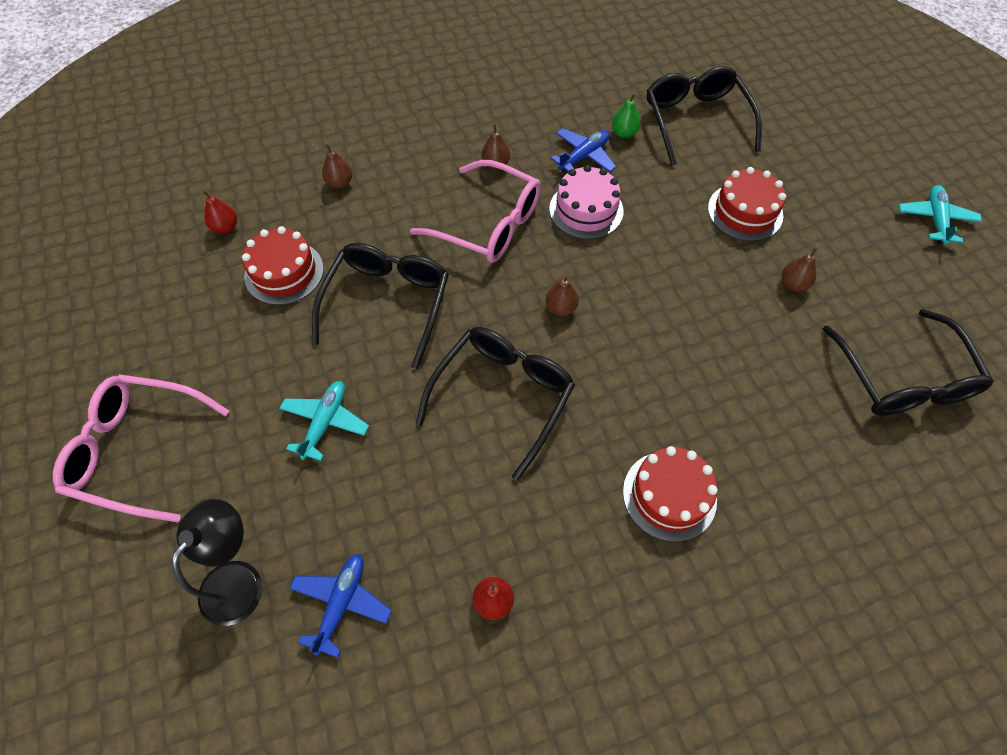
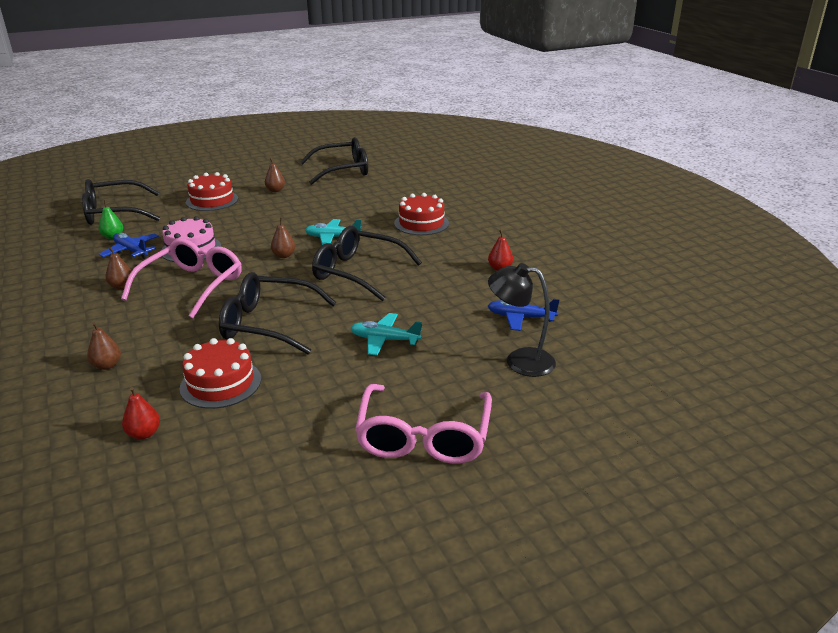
camera: 95 degrees left, 30 degrees down
(935, 219) = (235, 157): turquoise plane -> turquoise plane (333, 237)

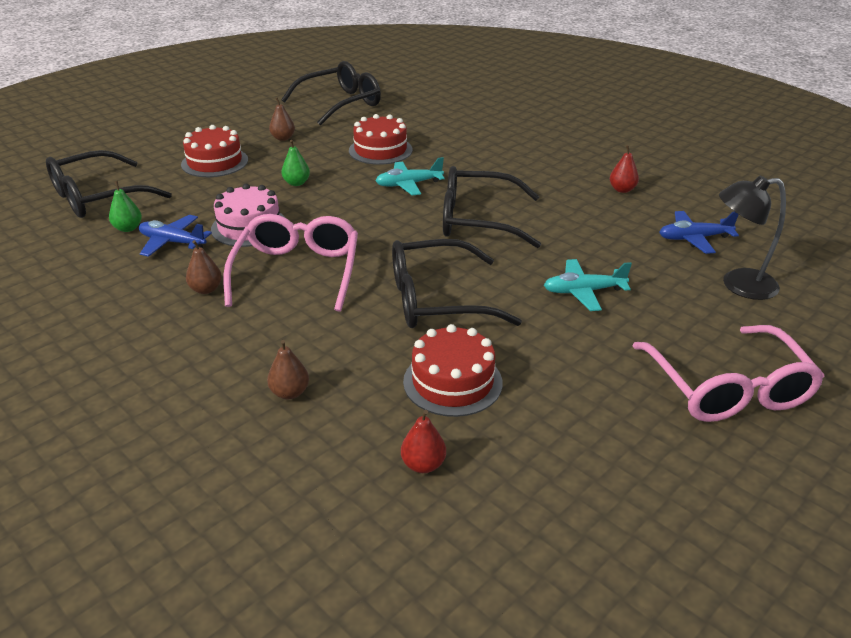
camera: 20 degrees left, 5 degrees up
(253, 224) = (296, 183): none -> green pear
(284, 255) = (373, 215): brown pear -> none
(421, 223) = (491, 152): red cake -> red cake (380, 150)

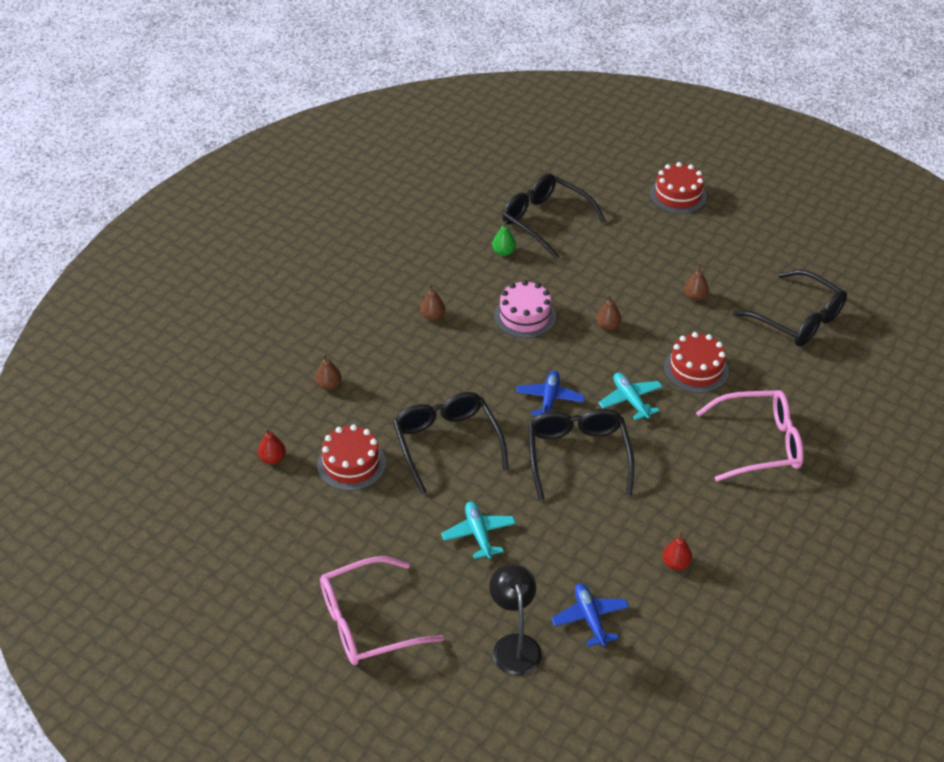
camera: 80 degrees right, 10 degrees up
(172, 242) = (490, 281): blue plane -> blue plane (549, 399)
(215, 162) = (628, 266): red cake -> red cake (678, 195)
(296, 183) = (607, 326): green pear -> brown pear
(297, 272) = (467, 358): pink glasses -> pink glasses (759, 443)

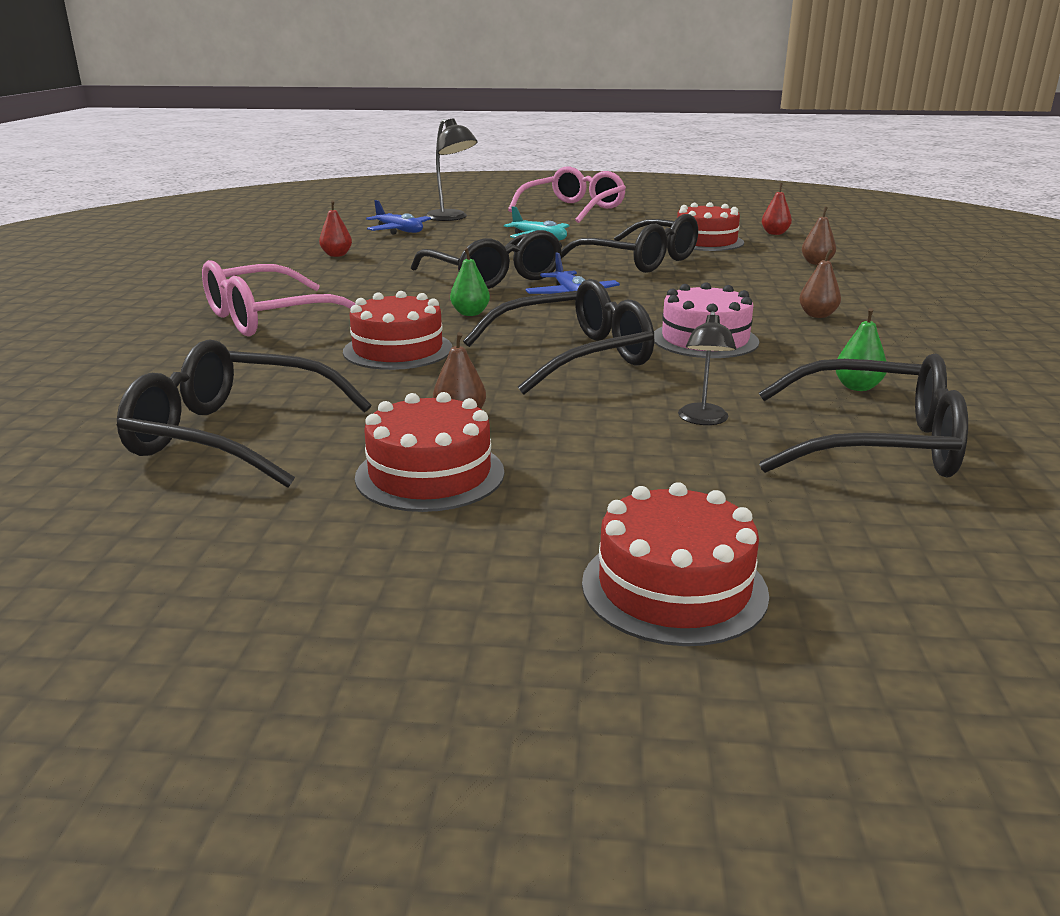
camera: 150 degrees right, 20 degrees down
(595, 257) = (703, 420): none -> black lamp
(607, 326) = (574, 356): brown pear -> black glasses
(630, 400) = (470, 313): turquoise plane -> green pear
(725, 266) = (430, 474): none -> red cake

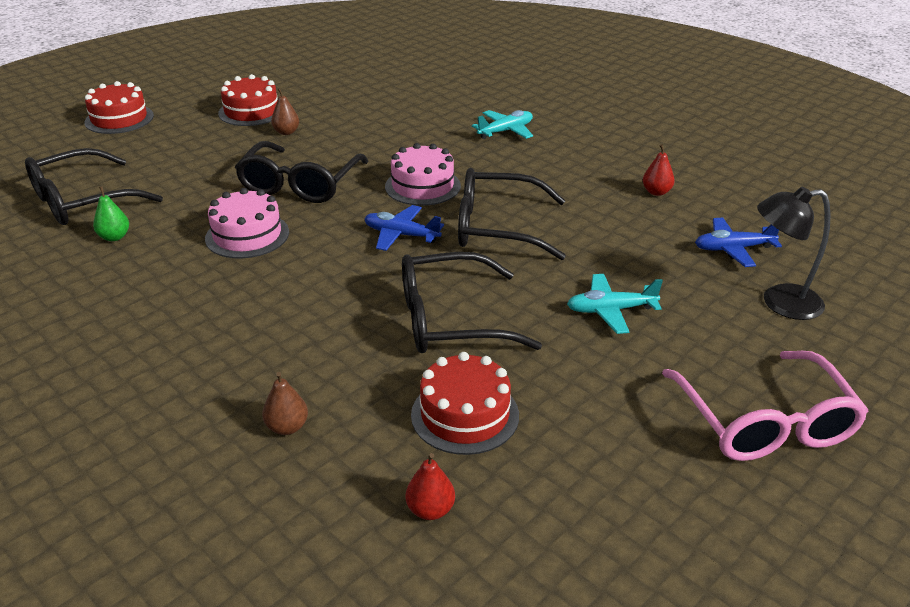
camera: 130 degrees right, 10 degrees up
(232, 435) = (350, 91): black glasses -> none
(269, 318) = (506, 131): pink glasses -> turquoise plane
(398, 350) = (393, 146): red cake -> none
(470, 313) = (422, 186): green pear -> pink cake
(703, 420) = (178, 177): black lamp -> none
(817, 315) = (198, 308): brown pear -> none

